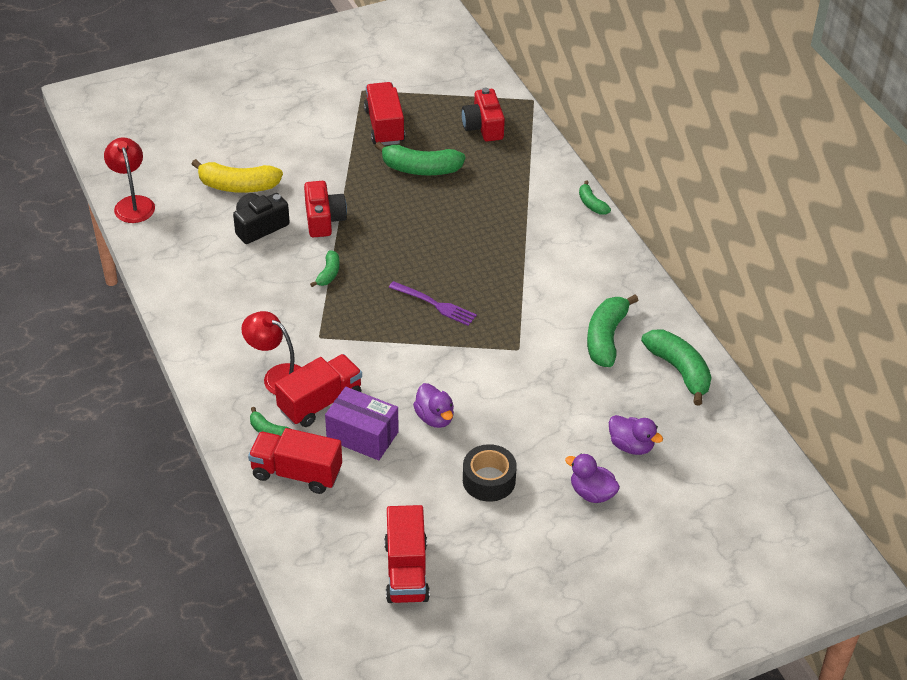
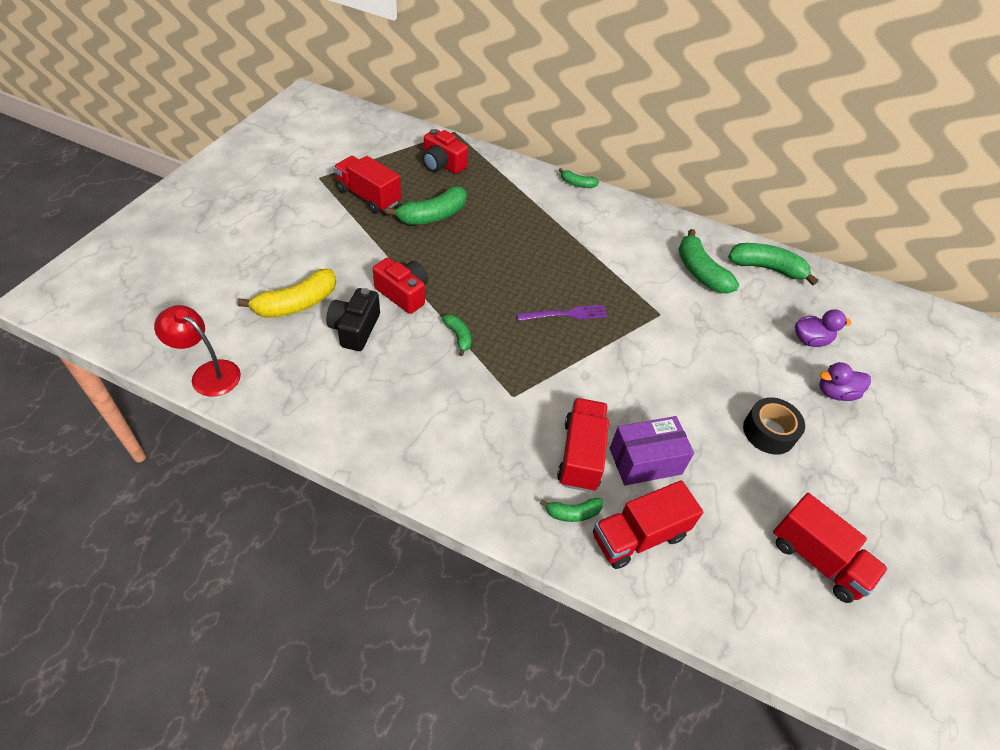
camera: 45 degrees left, 5 degrees up
(278, 376) = (520, 455): red lamp -> none
(435, 418) = (674, 407): purple duck -> none

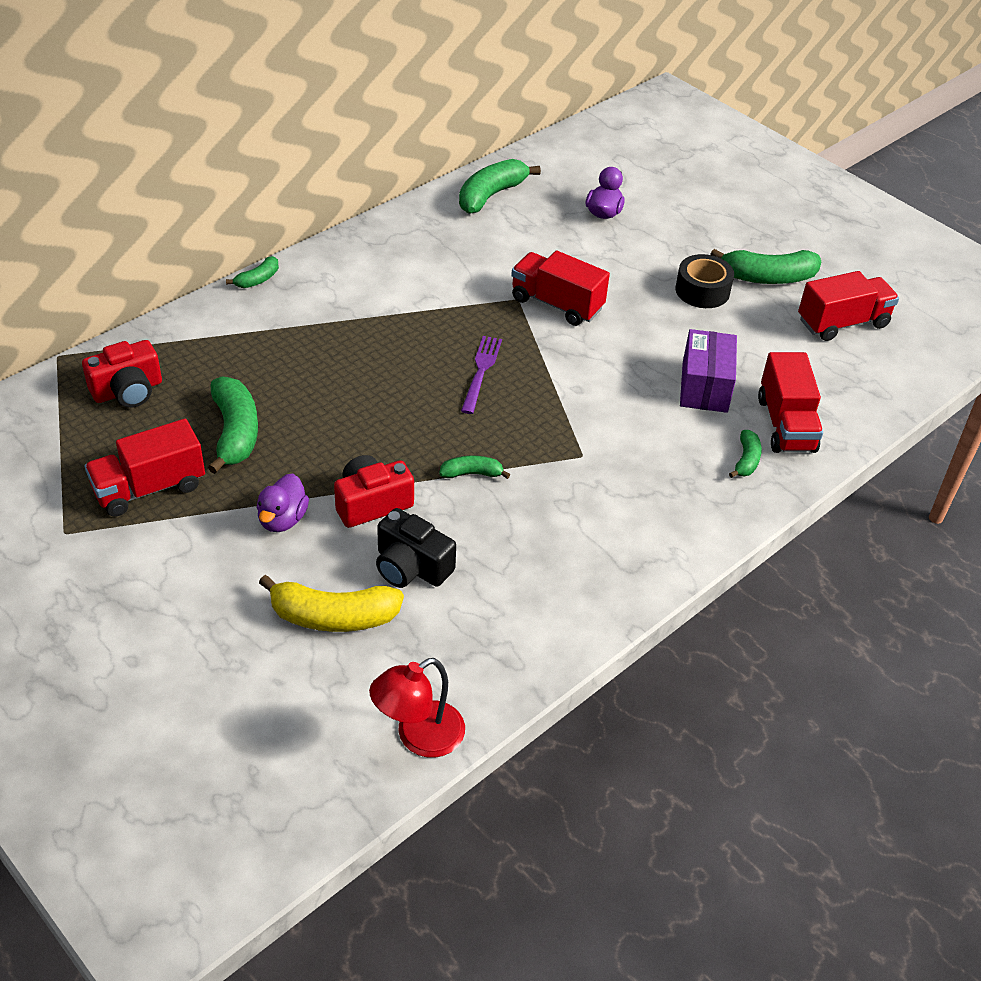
camera: 65 degrees left, 5 degrees down
(297, 304) = (333, 616): yellow banana -> yellow banana turned 105 degrees clockwise
(581, 455) = (680, 430): red truck -> red truck (557, 304)
(700, 272) = (470, 244): green banana -> green banana (767, 277)
(835, 393) = (674, 228): purple duck -> purple duck (282, 519)

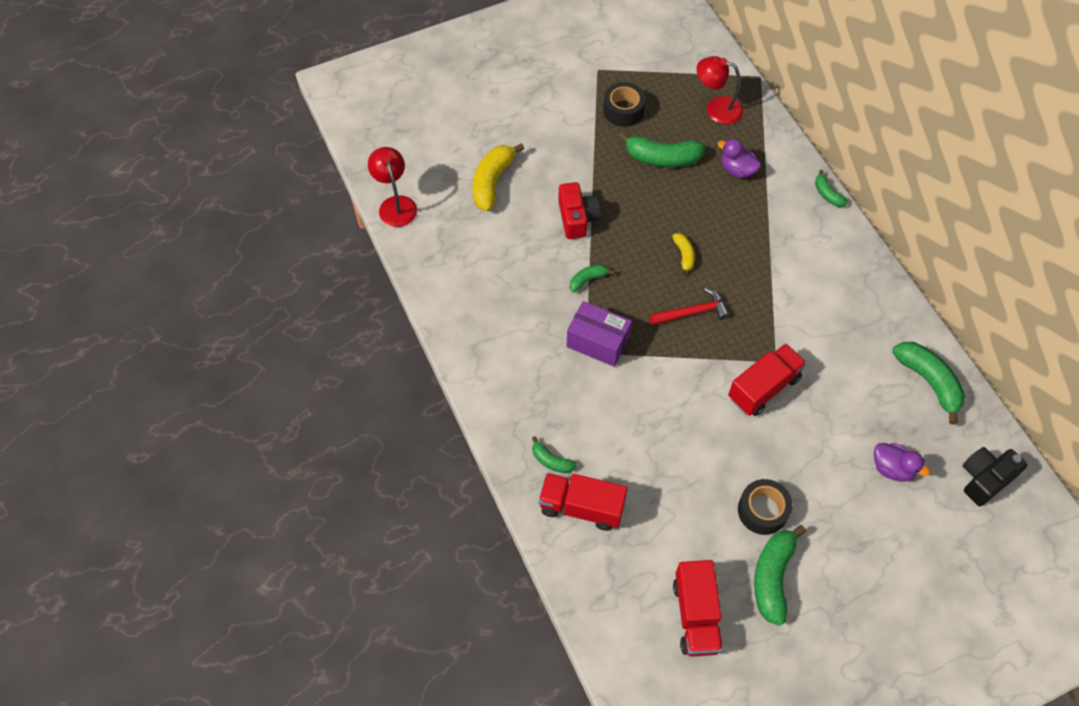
camera: 110 degrees right, 15 degrees up
(128, 391) = (716, 108): red camera -> red lamp
(149, 488) = (623, 110): red truck -> black tape
(282, 519) = (577, 170): purple duck -> purple duck (737, 170)
(397, 389) = (684, 255): none -> yellow banana
(411, 566) = (517, 228): black camera -> black camera (984, 479)
(472, 473) = (588, 280): green banana -> green banana turned 135 degrees counterclockwise
(481, 371) = (692, 312): purple fork -> red hammer
(704, 387) = (639, 463): purple box -> purple box (597, 342)

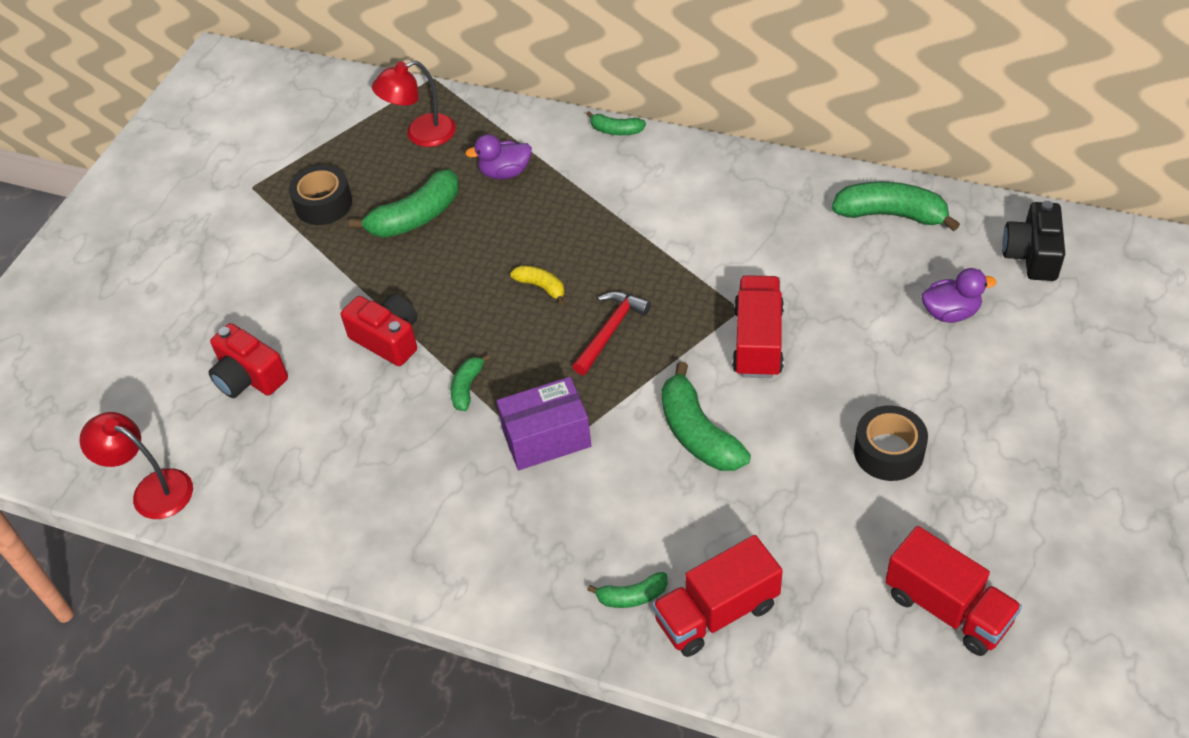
camera: 40 degrees left, 10 degrees down
(492, 182) = (249, 377): yellow banana -> red camera
(772, 577) = (970, 503): green banana -> green banana (698, 433)

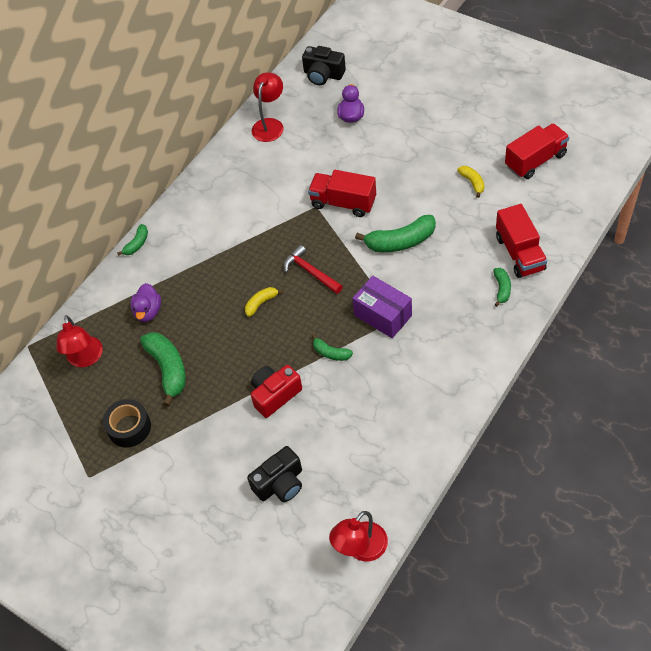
camera: 75 degrees left, 5 degrees up
(249, 377) = (280, 483): red camera -> black camera
(546, 438) = (383, 315): purple box -> purple box turned 45 degrees counterclockwise
(858, 514) = (472, 183): none -> yellow banana
(888, 452) = (436, 162): black tape -> none
(891, 215) = (270, 125): green banana -> red lamp

